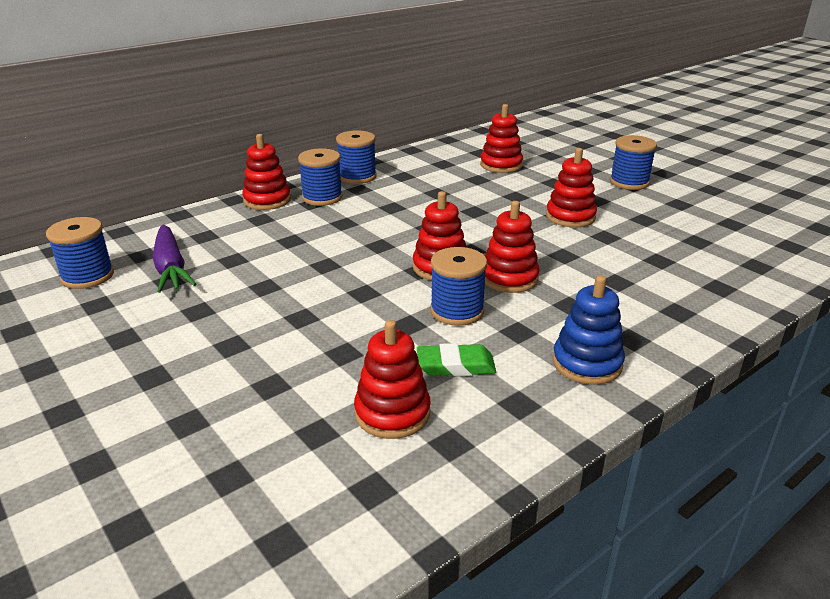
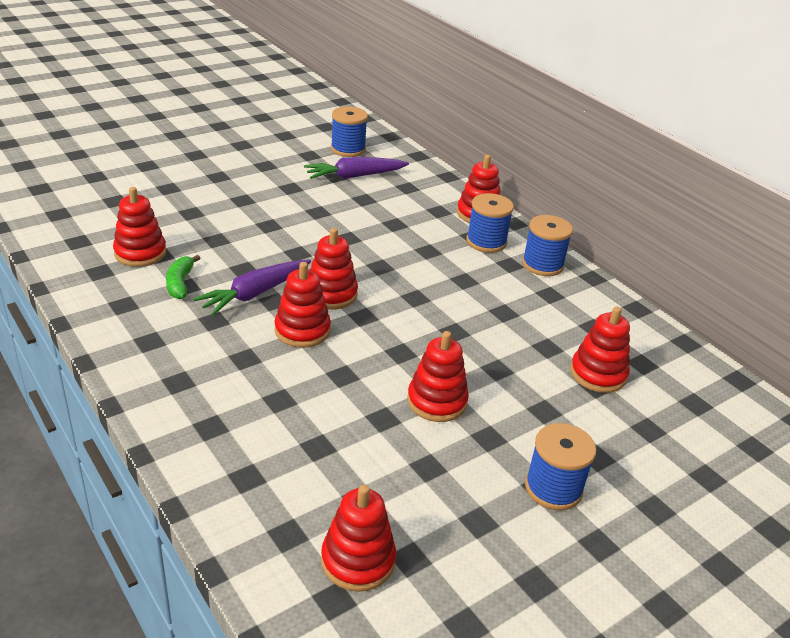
camera: 90 degrees right, 5 degrees up
(455, 366) = (180, 283): green eraser -> green banana
(457, 311) = (255, 294): blue spool -> purple carrot
(587, 363) = (154, 347): blue stacking toy -> none
(752, 239) = (358, 560): none -> red stacking toy

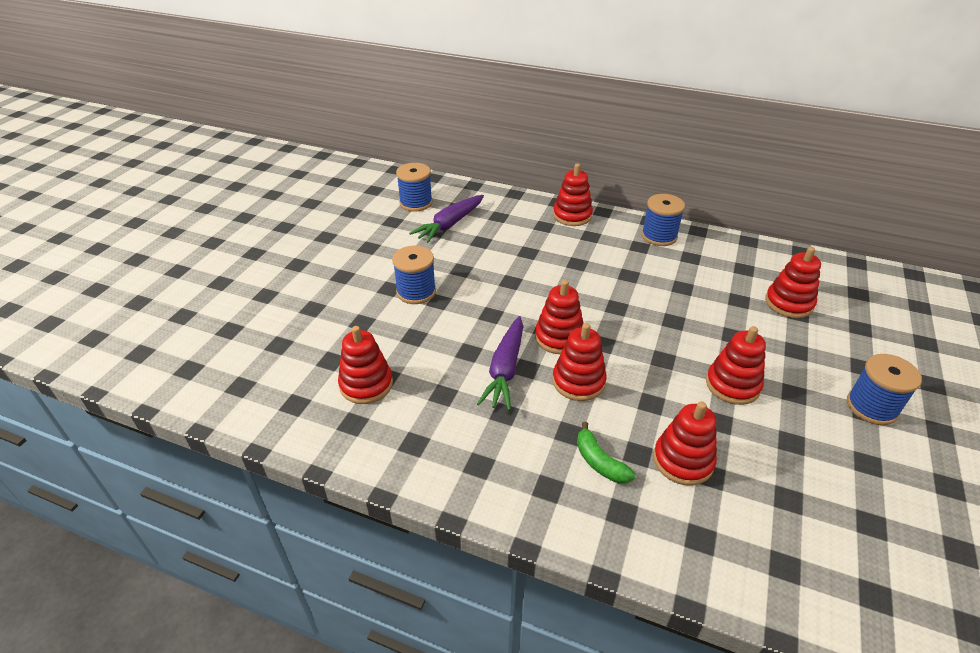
camera: 30 degrees left, 5 degrees up
(180, 283) = (436, 394): green banana -> green banana (599, 462)
(358, 560) = (848, 551): red stacking toy -> red stacking toy (683, 460)
(486, 242) = (604, 236): blue spool -> blue spool (416, 292)

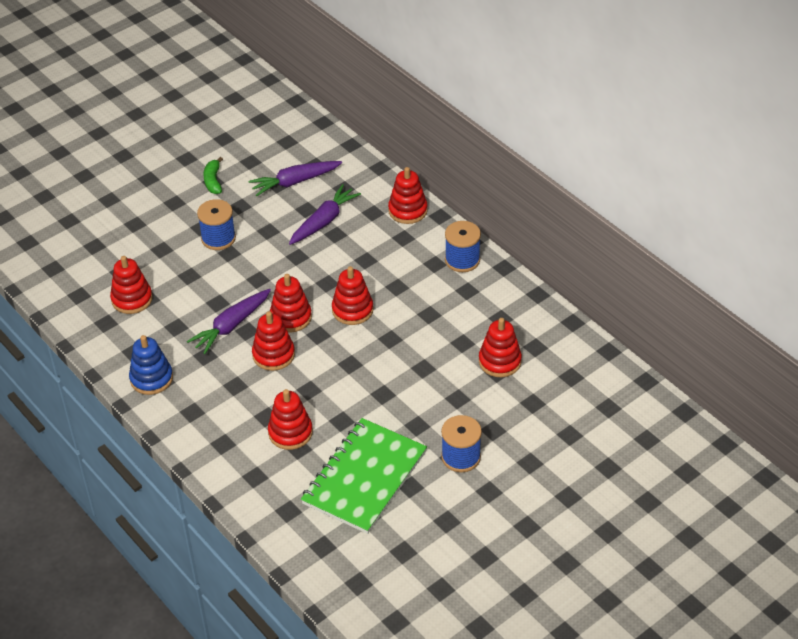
camera: 30 degrees right, 5 degrees up
(416, 203) = (285, 147): blue spool -> none
(463, 468) = (151, 378): none -> blue stacking toy
(507, 245) = (324, 221): none -> purple carrot
(599, 462) = (237, 411): green banana -> green banana (213, 181)
(732, 385) = (379, 402): red stacking toy -> red stacking toy (352, 310)
(815, 477) = (364, 478): none -> green notebook

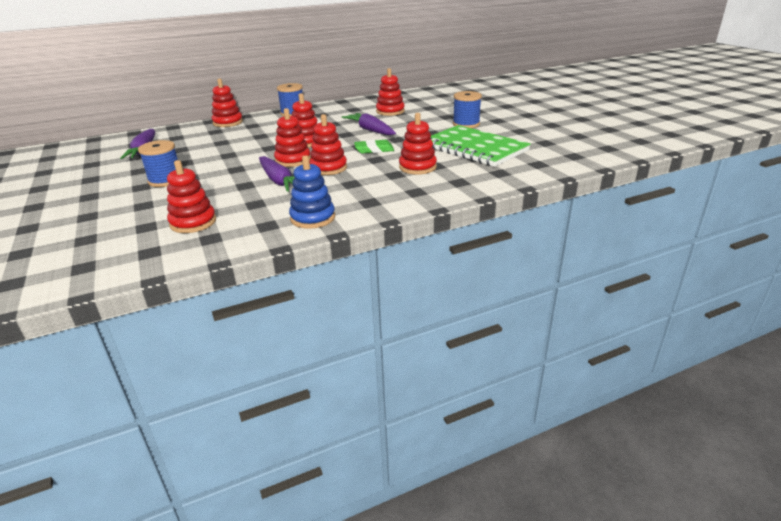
camera: 75 degrees left, 15 degrees down
(213, 181) = (89, 179): green banana -> none
(324, 221) = (202, 144): purple carrot -> purple carrot (370, 130)
(339, 380) = (374, 150): none -> green eraser

